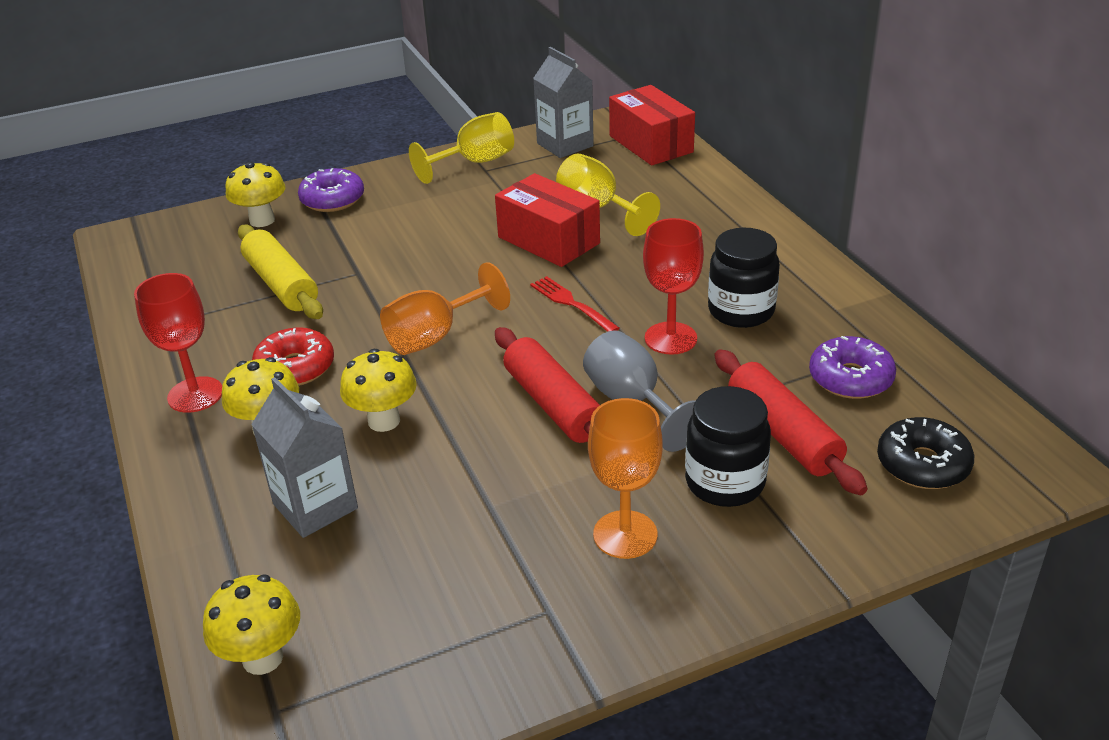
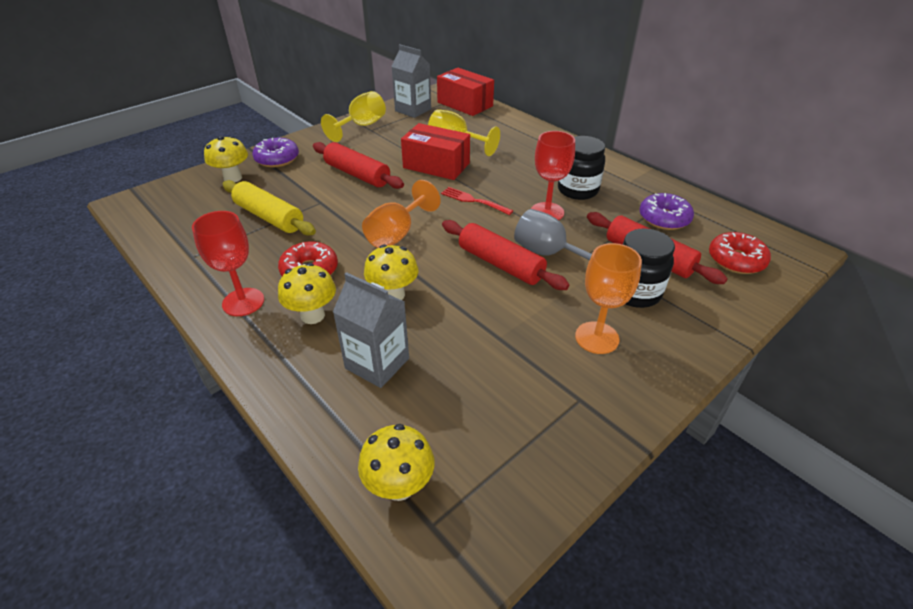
camera: 20 degrees left, 5 degrees up
(428, 238) = (357, 174): none -> red rolling pin
(922, 464) = (736, 260): black donut -> red donut

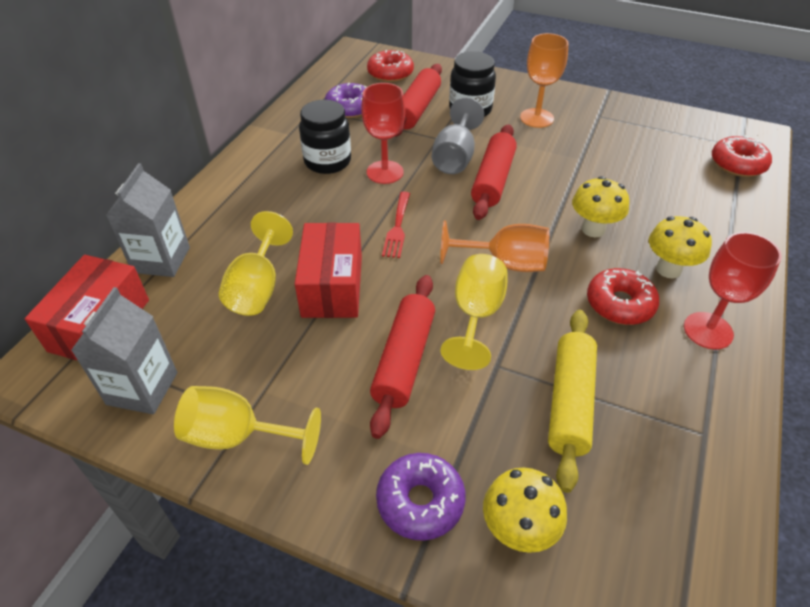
camera: 115 degrees left, 5 degrees up
(363, 207) = (476, 315): none -> yellow goblet
(377, 363) = (670, 208): grey carton -> grey carton (161, 260)
(399, 486) = (737, 164): yellow mushroom -> red donut

